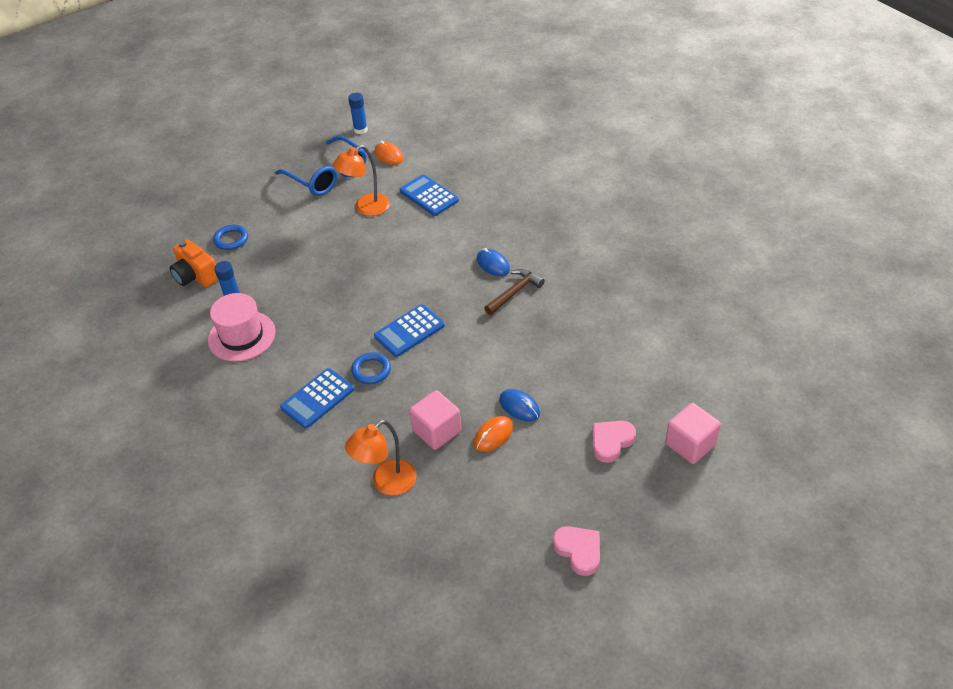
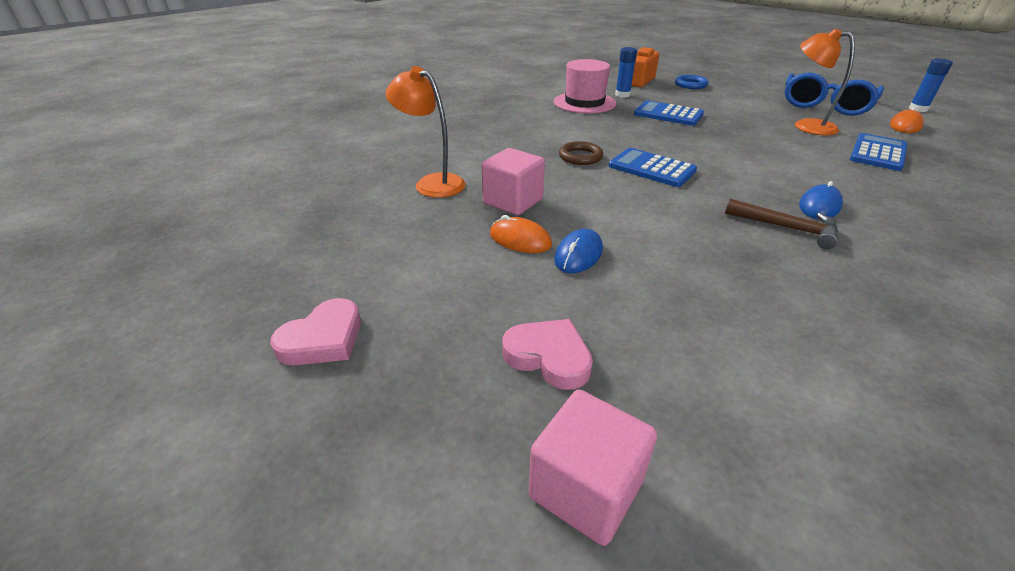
camera: 75 degrees right, 10 degrees down
(317, 398) = (529, 139): blue calculator -> blue calculator (668, 114)
(371, 370) = (580, 157): blue ring -> brown ring

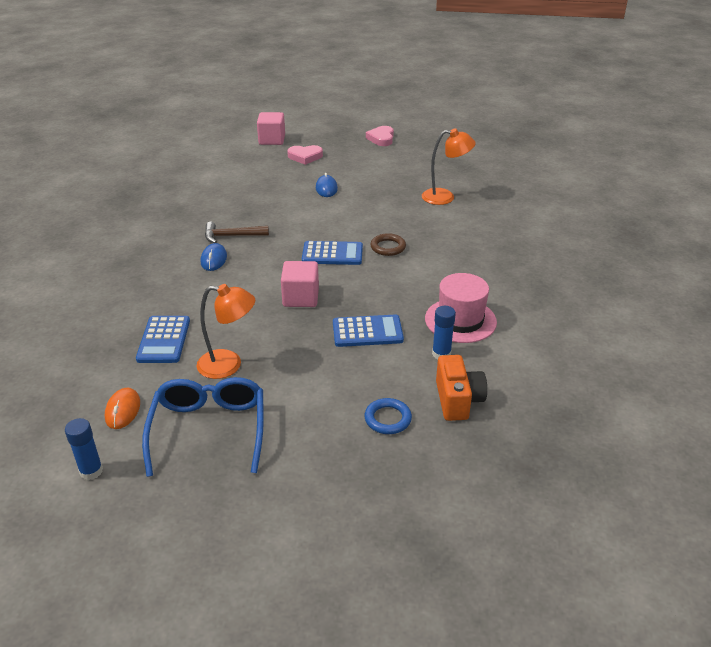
camera: 145 degrees right, 0 degrees up
(513, 201) = (387, 202): pink cube -> pink cube (301, 298)
(520, 240) = (359, 186): orange mouse -> none

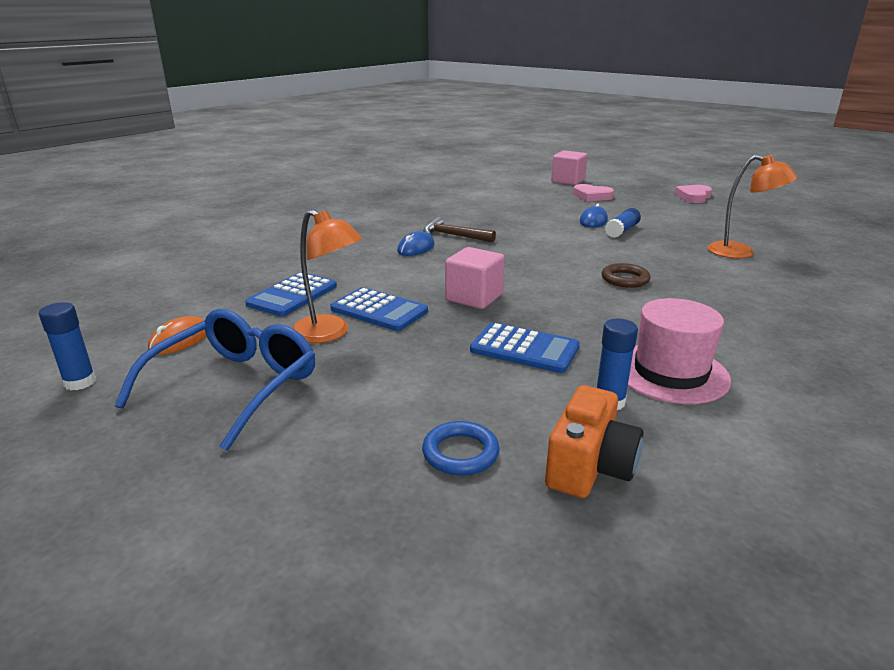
camera: 30 degrees right, 10 degrees down
(332, 254) = (549, 270): blue calculator -> blue calculator (379, 310)
(354, 194) = (622, 231): none -> blue glue stick

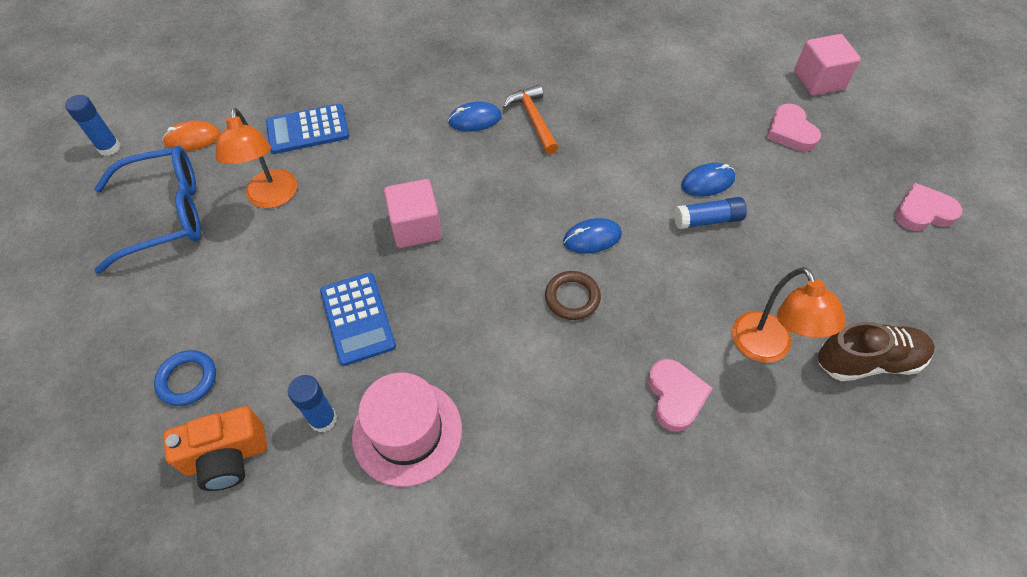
camera: 45 degrees right, 30 degrees up
(379, 310) = (334, 193): blue calculator -> none
(453, 236) = (533, 119): brown hammer -> orange hammer
(584, 257) = (592, 238): none -> blue mouse
(748, 283) = (675, 396): none -> pink heart
(779, 238) = (867, 361): none -> brown shoe

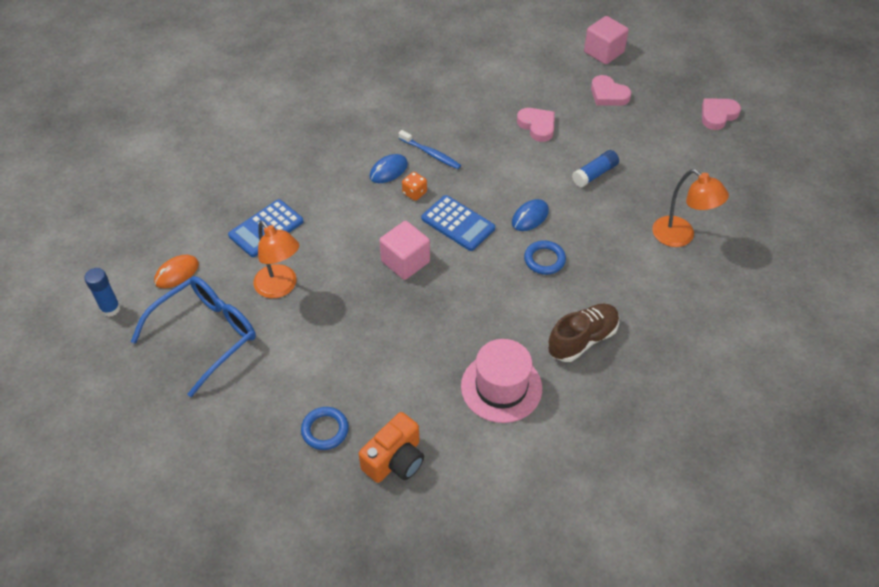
camera: 30 degrees left, 5 degrees down
(323, 419) = (440, 407): blue glue stick -> none
(358, 318) = (413, 337): blue calculator -> blue calculator (458, 223)
(483, 155) = (414, 193): none -> orange dice
(533, 119) = (431, 154): orange hammer -> blue toothbrush
(572, 297) = (544, 260): brown ring -> blue ring
(675, 396) = (647, 288): pink heart -> pink heart (537, 126)
(707, 182) = (578, 149): blue mouse -> none
(867, 361) = (740, 218): brown shoe -> brown shoe (582, 339)

